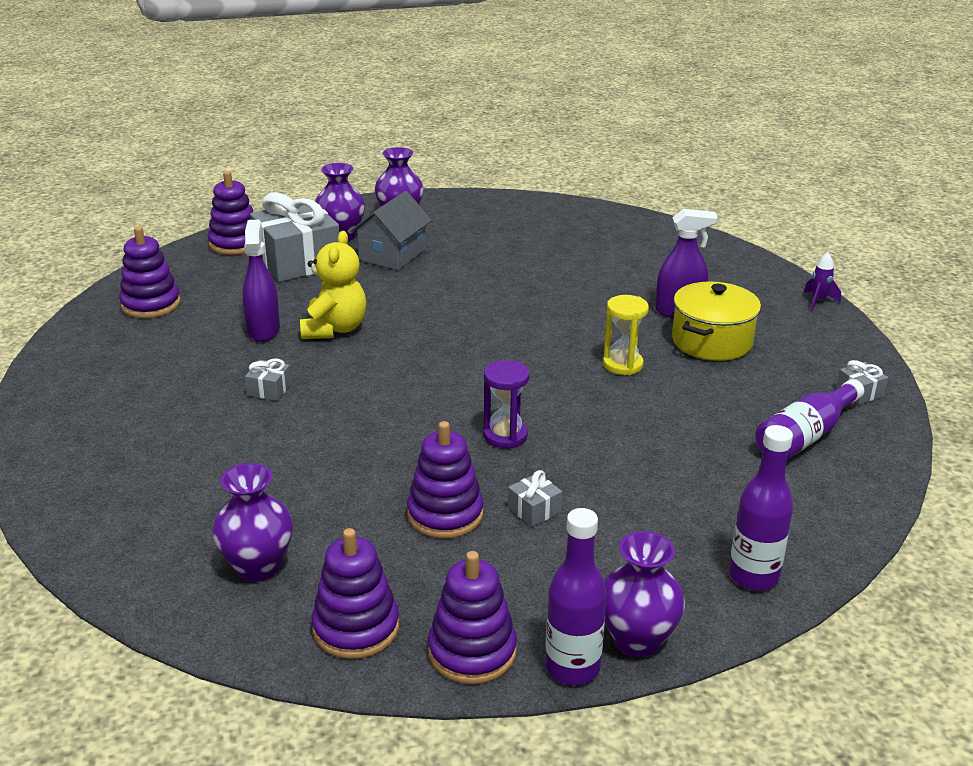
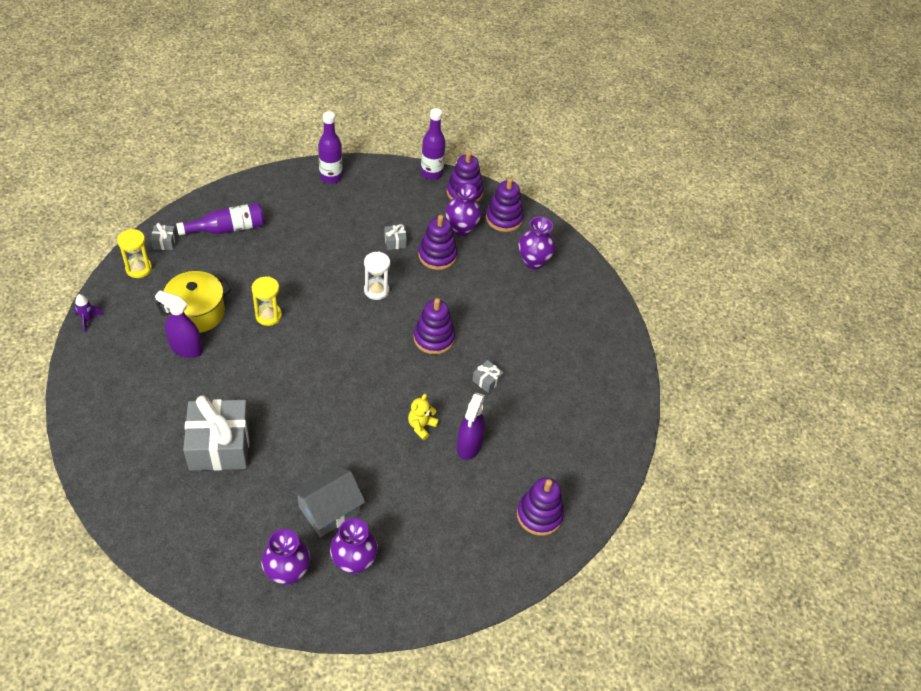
camera: 160 degrees left, 20 degrees up
(235, 243) = (448, 589): purple stacking toy -> purple stacking toy (434, 338)
(297, 261) = (409, 533): grey gift -> grey gift (220, 445)
(334, 329) = (421, 426): yellow teddy bear -> yellow teddy bear, size x0.59
(505, 436) = (376, 290): purple hourglass -> white hourglass
(637, 640) = (400, 173): purple vase -> purple vase (461, 229)
(843, 357) = (139, 268): none -> yellow hourglass

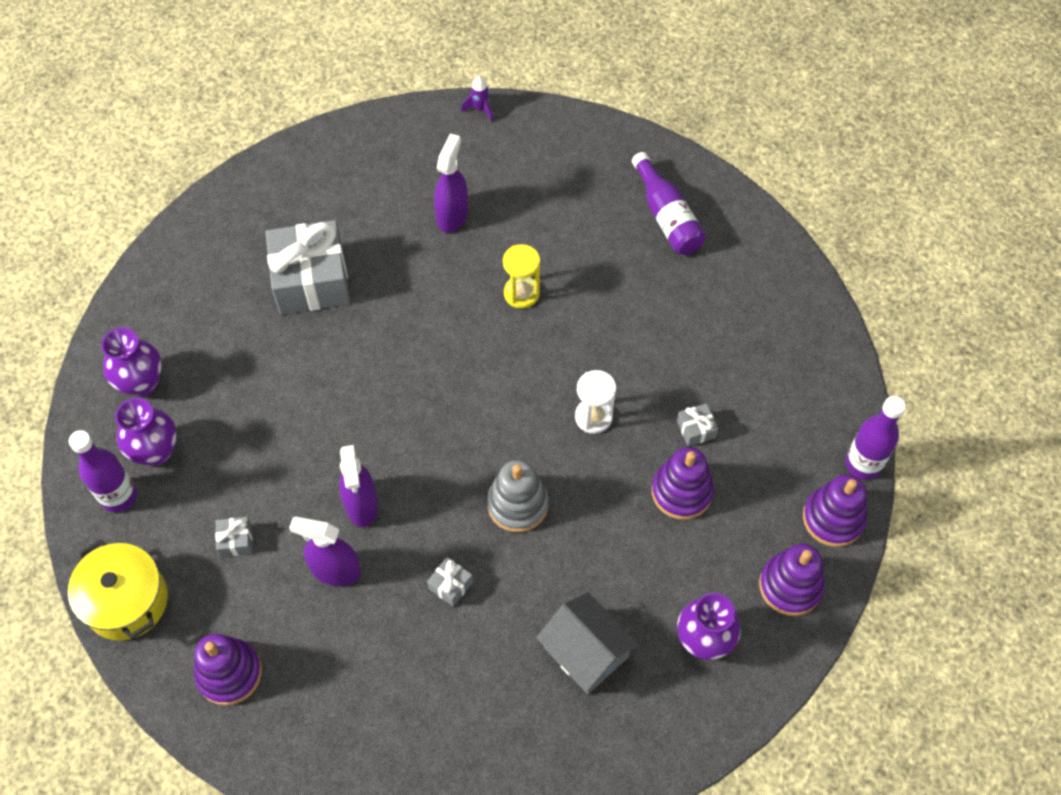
camera: 90 degrees right, 10 degrees up
(139, 268) = (572, 138): yellow hourglass -> none
(164, 242) = (624, 154): grey gift -> grey gift (236, 541)
(197, 313) = (512, 214): yellow pot -> yellow pot (126, 601)
(329, 510) = (227, 413): grey house -> grey house (585, 652)
(331, 177) = (808, 323): purple bottle -> purple bottle (119, 496)
(421, 426) = (361, 505): yellow teddy bear -> purple spray bottle
(434, 338) = (517, 504): purple stacking toy -> grey stacking toy
(461, 229) = (749, 521): purple vase -> none

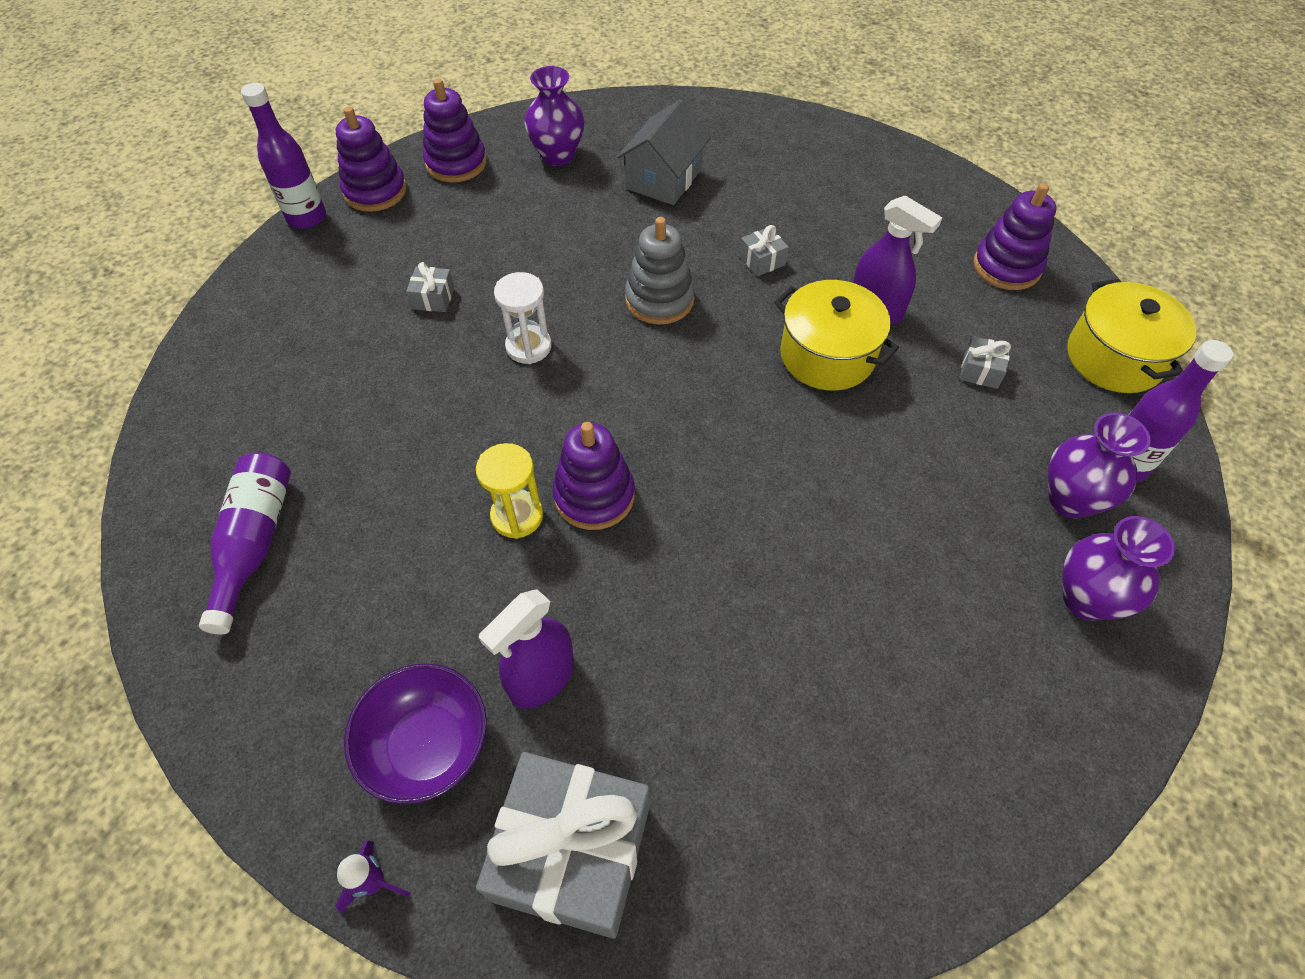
camera: 155 degrees left, 5 degrees down
(311, 281) = (799, 657): grey gift -> grey gift (572, 852)
(361, 505) = (827, 355): purple spray bottle -> yellow pot
(492, 165) = (428, 746): none -> purple bowl
(585, 652) = (664, 179): grey house -> grey house turned 45 degrees clockwise
(681, 492) = (491, 254): purple stacking toy -> purple stacking toy (594, 496)

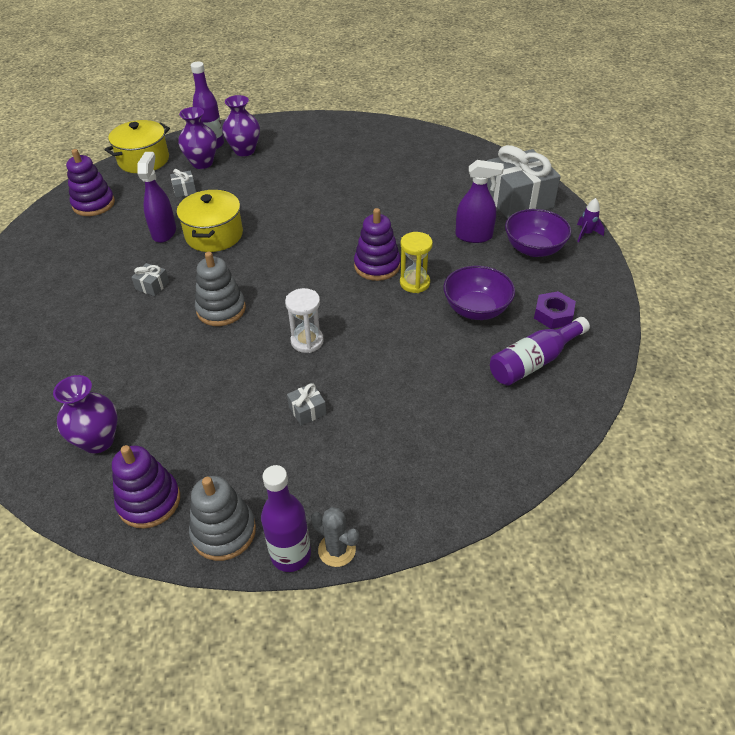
camera: 125 degrees left, 10 degrees down
(275, 244) = (337, 550): none -> grey cactus
(288, 638) = (553, 314): none -> purple nut
(375, 191) = (224, 532): purple stacking toy -> grey stacking toy
(397, 551) = (476, 309): none -> purple bowl
(664, 179) = (93, 366): grey house -> none
(1086, 599) = (291, 137): purple vase -> purple vase (202, 163)

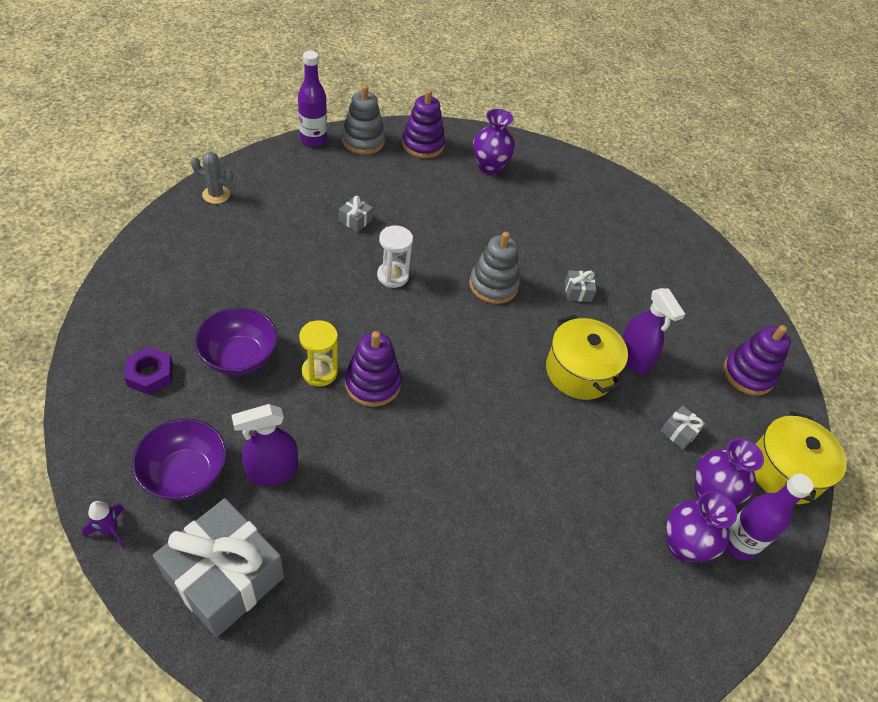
camera: 145 degrees right, 5 degrees up
(337, 550) = (285, 147): grey cactus -> grey cactus (216, 195)
(534, 361) = (166, 312): purple bottle -> none

